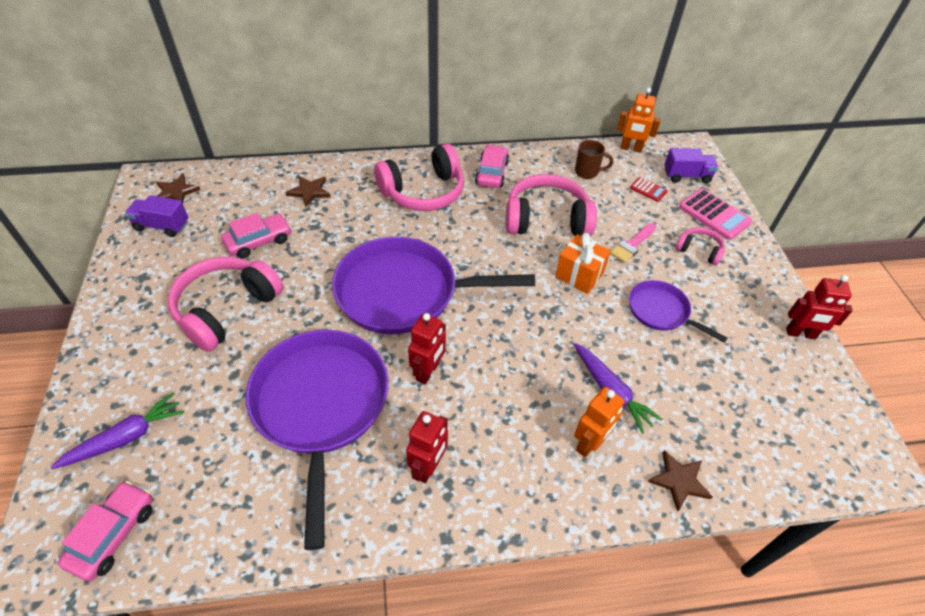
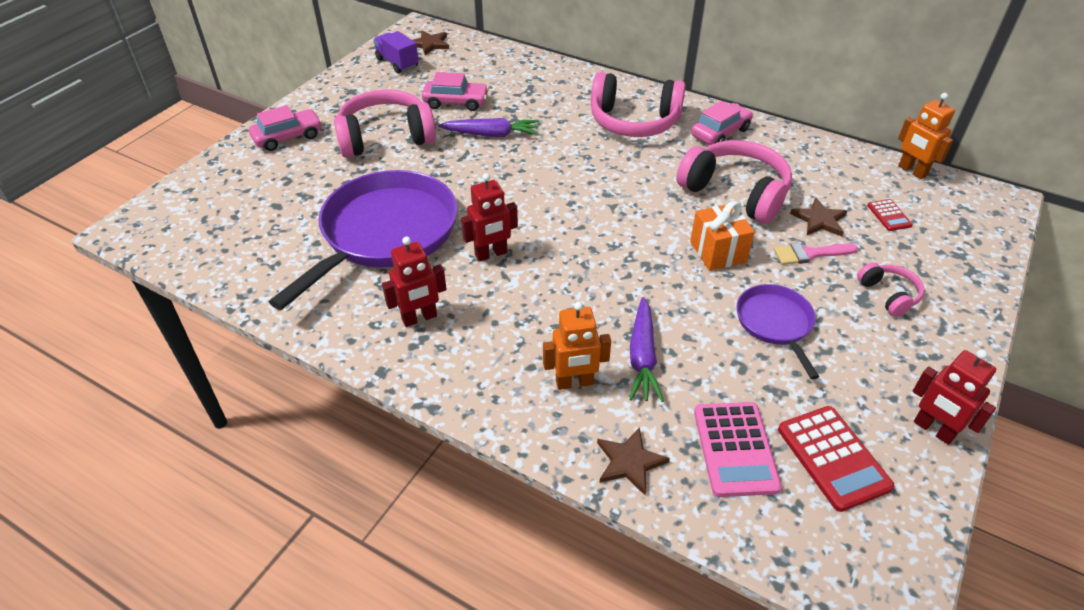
camera: 40 degrees right, 5 degrees down
(113, 534) = (182, 236): pink car -> pink car (288, 137)
(126, 438) = (243, 185): purple carrot -> purple carrot (491, 134)
(309, 192) = (533, 83): brown star -> brown star (819, 220)
(404, 292) = (533, 188): purple pan -> none
(587, 172) = (830, 171): brown mug -> none
(686, 176) = (957, 223): purple truck -> none
(714, 215) = (951, 272): pink calculator -> pink calculator (735, 449)
(775, 390) = (833, 458): none -> red calculator

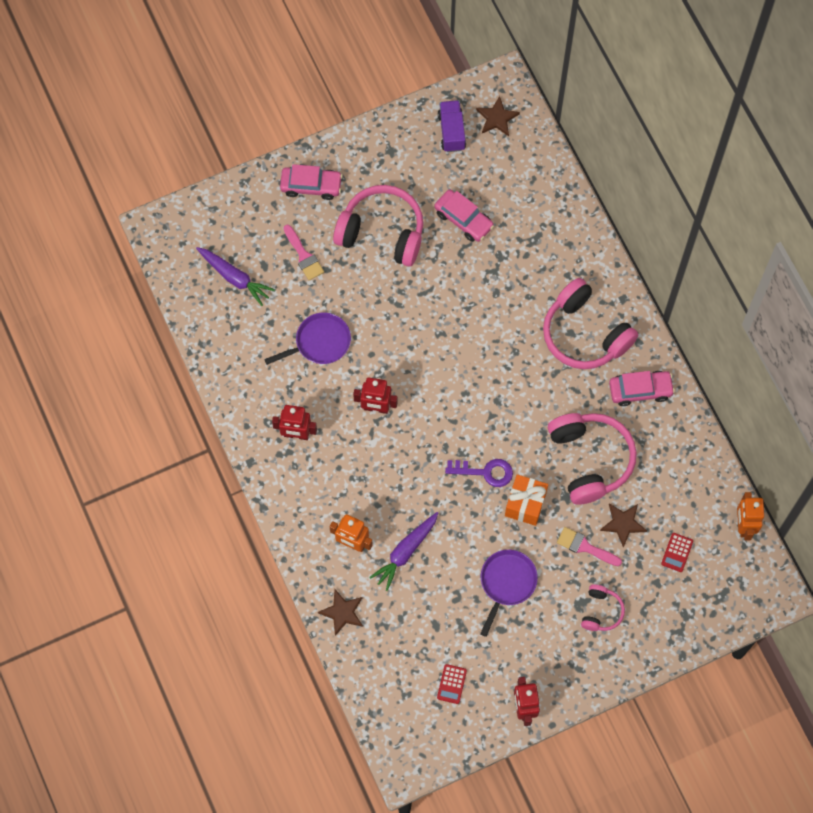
camera: 35 degrees right, 25 degrees up
(316, 182) = (303, 256): none -> pink brush
(385, 233) = (319, 342): purple pan -> purple pan, size x0.51
(491, 134) = (463, 279): purple carrot -> purple carrot (234, 277)
(652, 248) = (485, 472): none -> purple key
(735, 449) = (404, 643): pink calculator -> none
(833, 458) = (452, 684): red calculator -> red calculator, size x0.54

